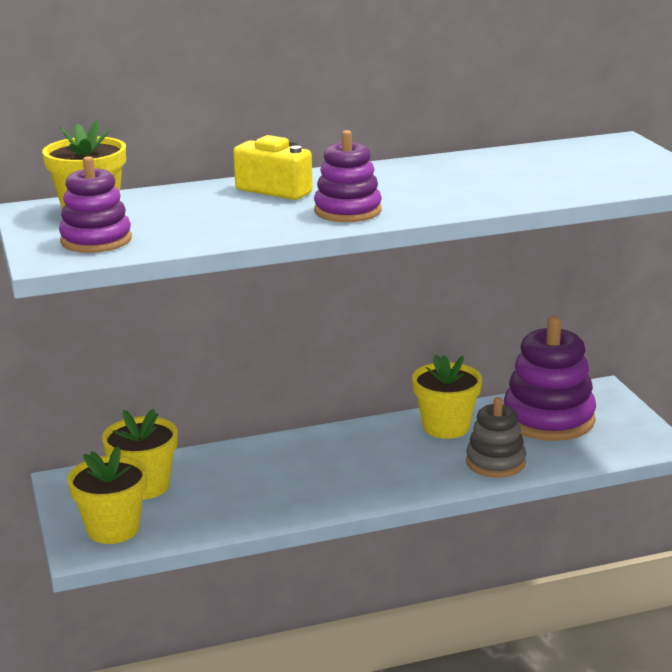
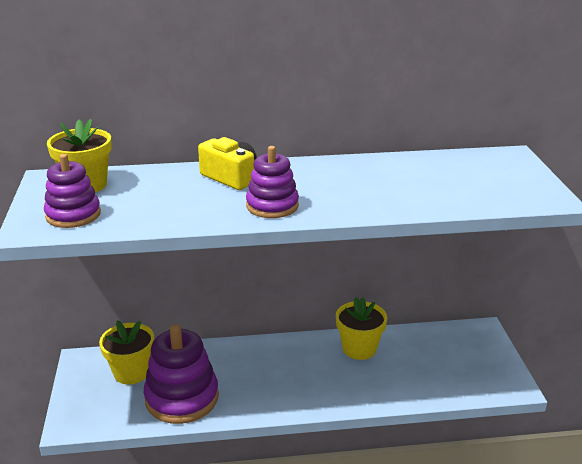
camera: 10 degrees right, 5 degrees up
(113, 529) = (96, 408): yellow flower pot -> none
(495, 462) = (386, 387): grey stacking toy -> none
(548, 419) = (437, 351): purple stacking toy -> purple stacking toy (182, 398)

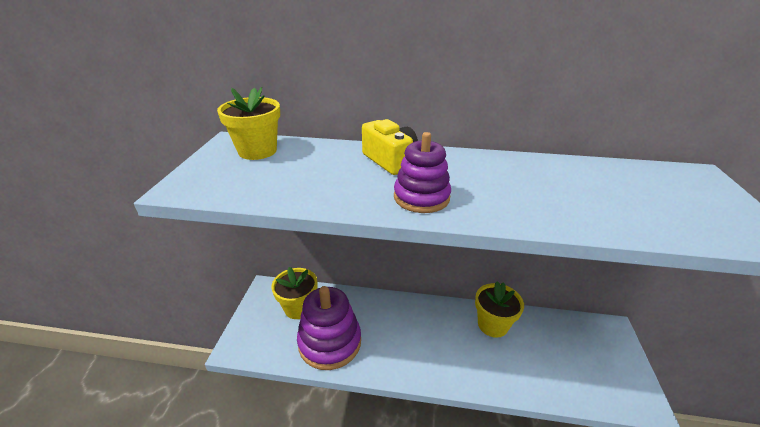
camera: 15 degrees right, 5 degrees up
(73, 215) = (227, 179): purple stacking toy -> none

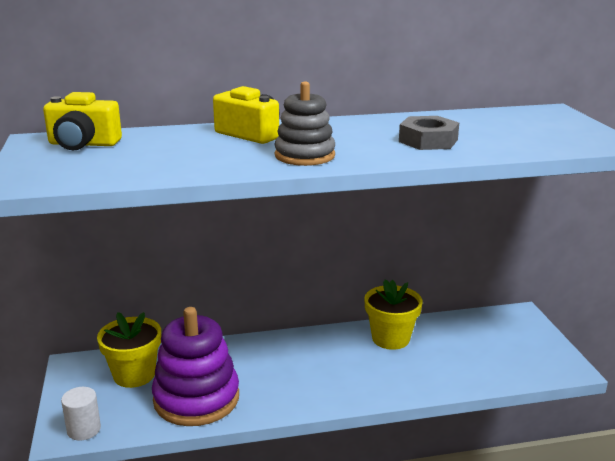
camera: 20 degrees left, 10 degrees down
(247, 348) = (84, 429): none -> white cylinder
(257, 151) = (83, 144): yellow flower pot -> yellow camera
(421, 197) = (304, 155): purple stacking toy -> grey stacking toy
(550, 197) = (428, 140): none -> grey nut

